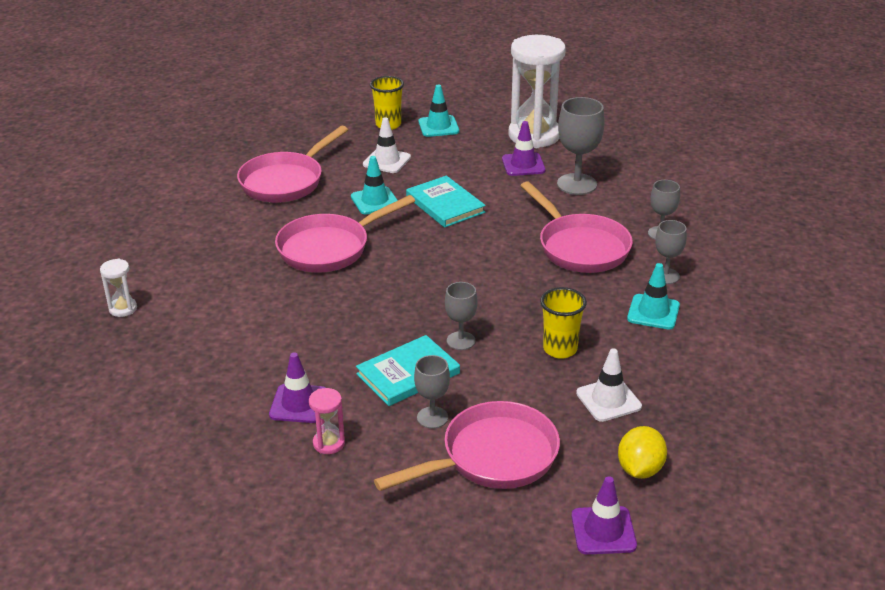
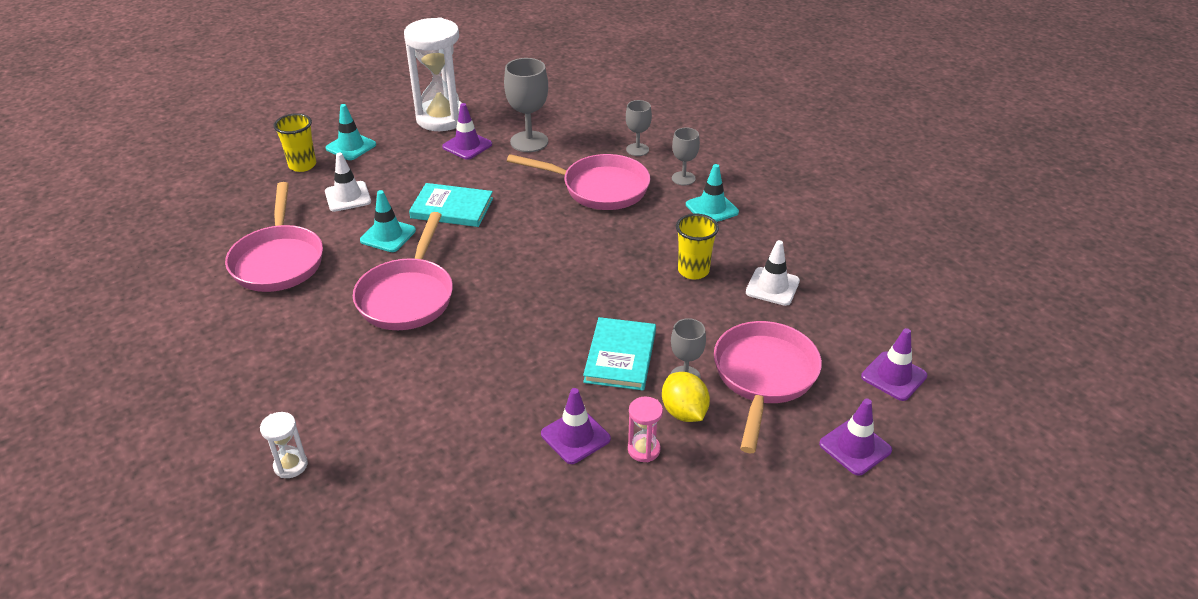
camera: 45 degrees left, 5 degrees up
(461, 341) = (620, 307): grey goblet -> none
(483, 553) = (855, 447): none -> purple traffic cone
(640, 469) = (855, 321): yellow lemon -> yellow lemon (684, 412)

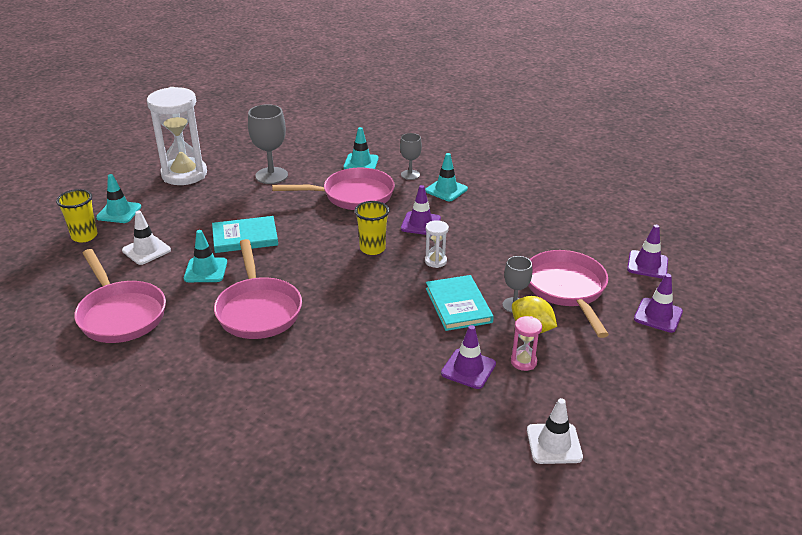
camera: 25 degrees left, 5 degrees down
(290, 465) = (257, 464): white hourglass -> white hourglass (435, 261)
(467, 146) = (222, 189): purple traffic cone -> purple traffic cone (420, 224)
(637, 149) = (361, 163): grey goblet -> turquoise traffic cone
(693, 271) = (465, 234): yellow cup -> yellow cup (372, 248)
(772, 287) = (527, 230): white traffic cone -> white traffic cone (554, 444)

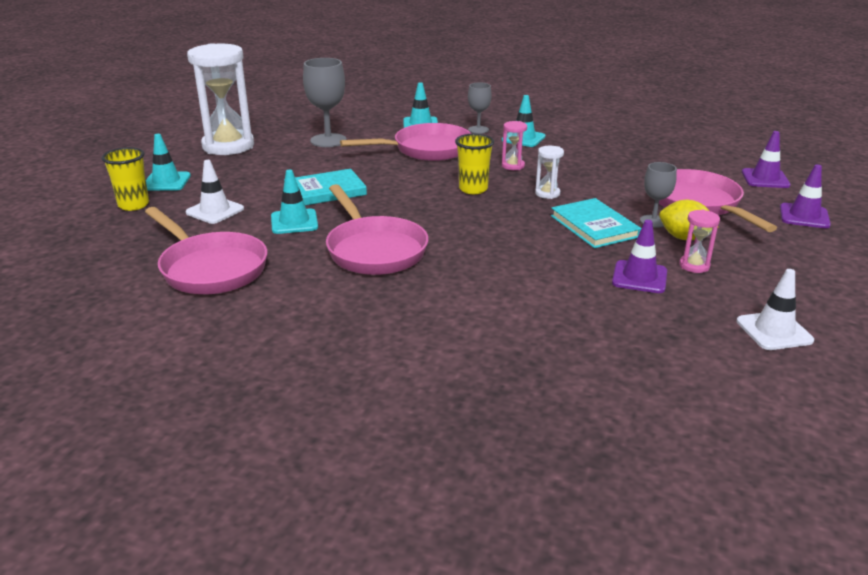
camera: 10 degrees left, 5 degrees down
(420, 224) = (513, 166): purple traffic cone -> pink hourglass

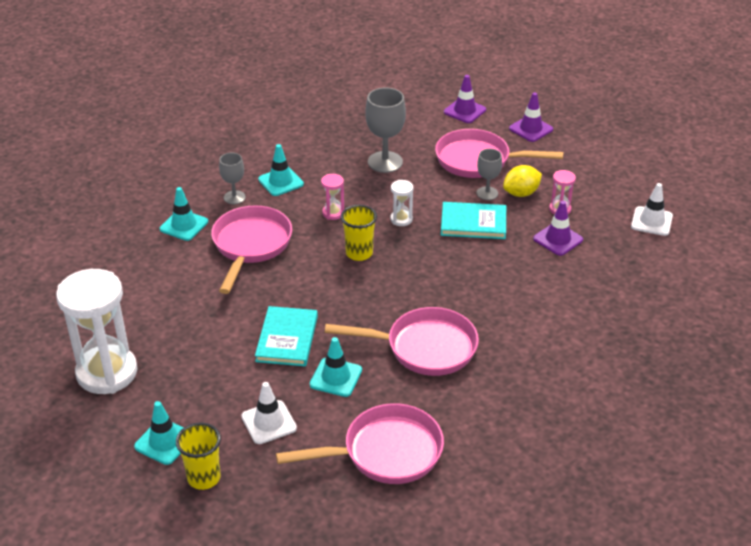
camera: 60 degrees left, 10 degrees up
(328, 140) = (164, 298): grey goblet -> grey goblet (385, 162)

